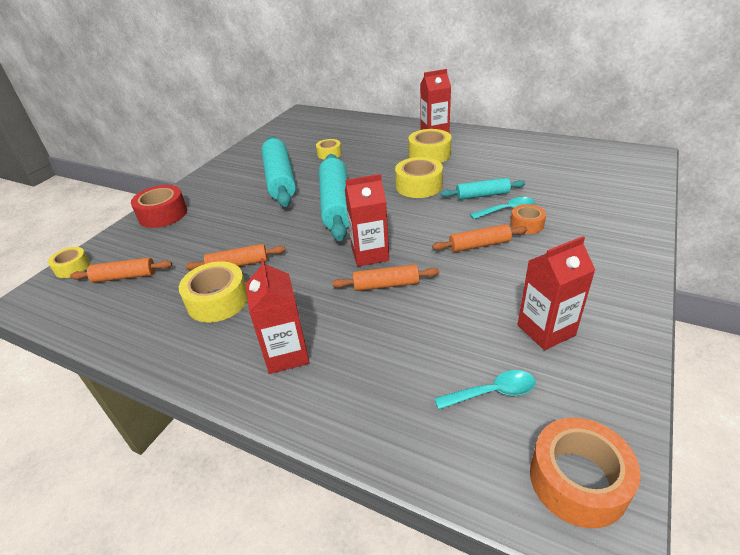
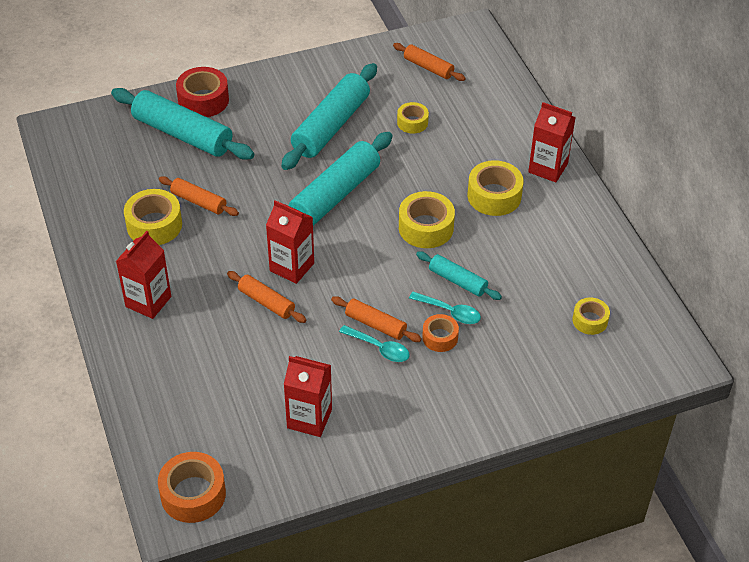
camera: 40 degrees right, 10 degrees up
(72, 267) = (98, 115): yellow tape -> yellow tape (590, 320)
(125, 276) = (121, 152): orange rolling pin -> orange rolling pin (428, 67)
(170, 238) = (183, 134): none -> turquoise rolling pin
(492, 392) = (221, 422): turquoise spoon -> turquoise spoon (379, 348)

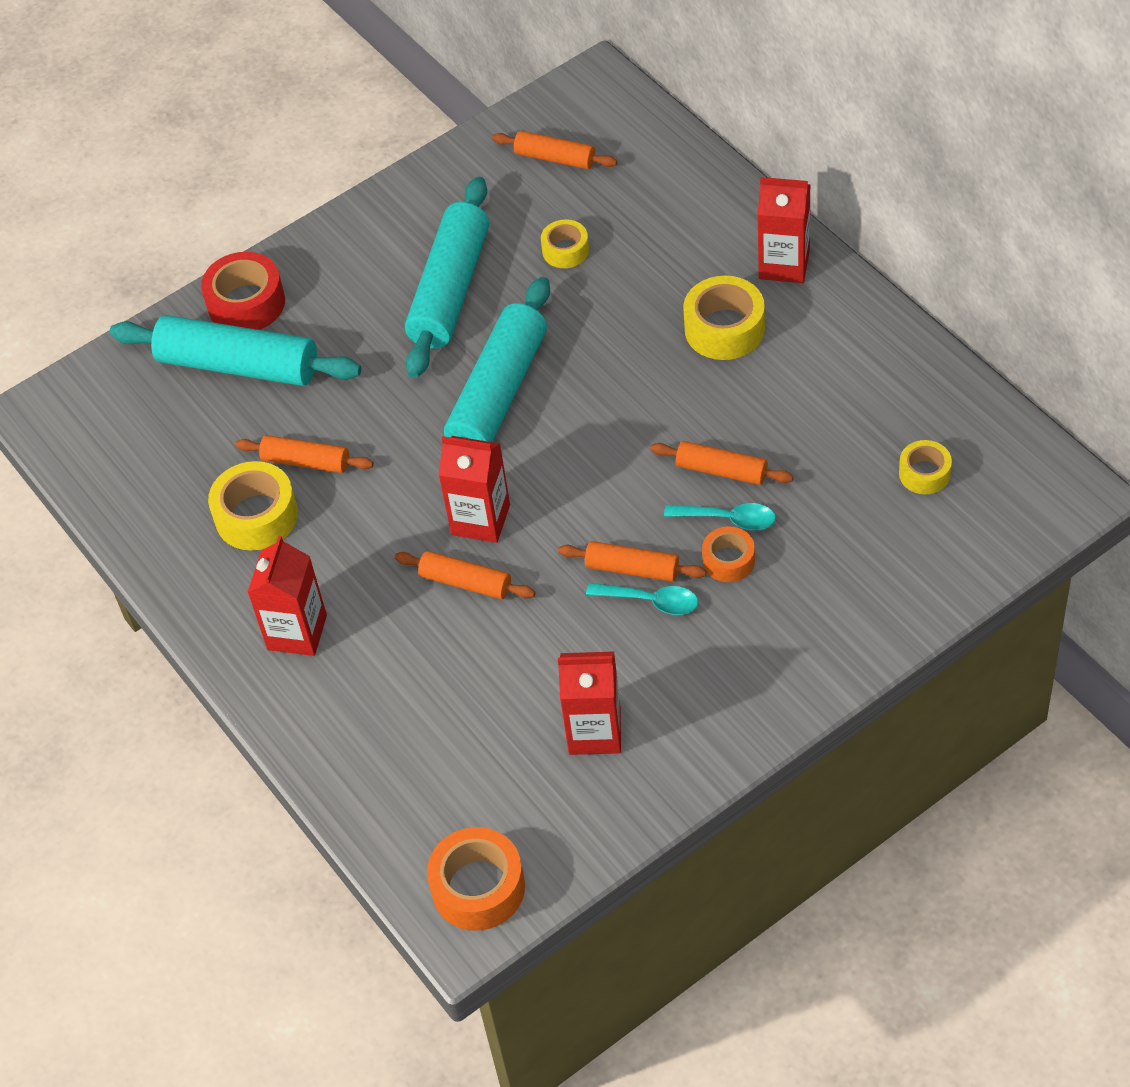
camera: 10 degrees left, 5 degrees up
(426, 227) = (646, 404): yellow tape -> none
(457, 281) = (721, 471): turquoise rolling pin -> orange rolling pin

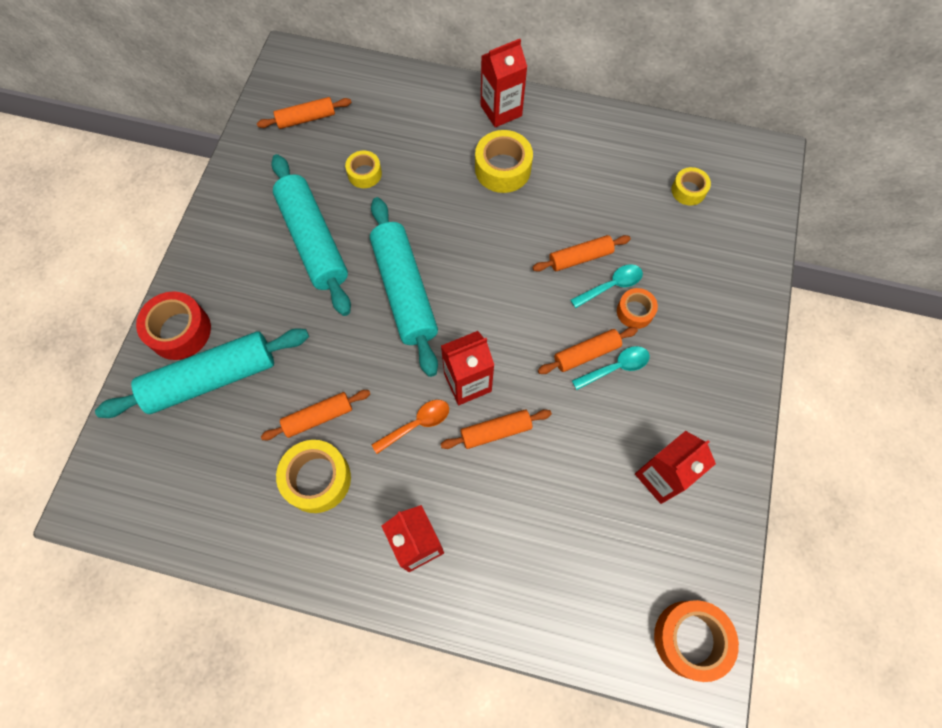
camera: 45 degrees left, 15 degrees up
(394, 527) = (417, 424): none -> orange spoon

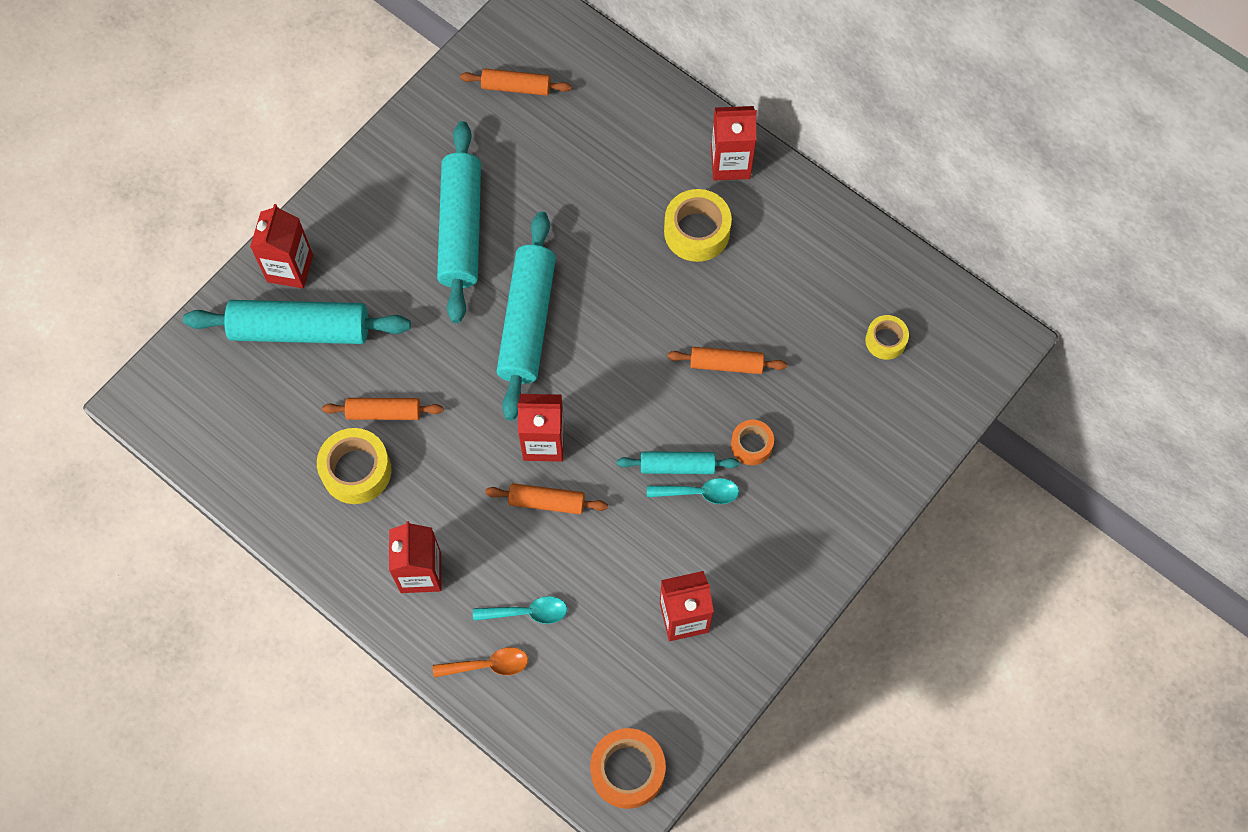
camera: 25 degrees right, 0 degrees up
(179, 331) = (290, 268): red tape -> red carton
(364, 174) = (548, 176): yellow tape -> none
(417, 424) = (474, 461): orange spoon -> orange spoon (488, 665)
(586, 354) = (677, 466): orange rolling pin -> turquoise rolling pin
(611, 286) = (742, 408): turquoise spoon -> turquoise spoon (527, 612)

